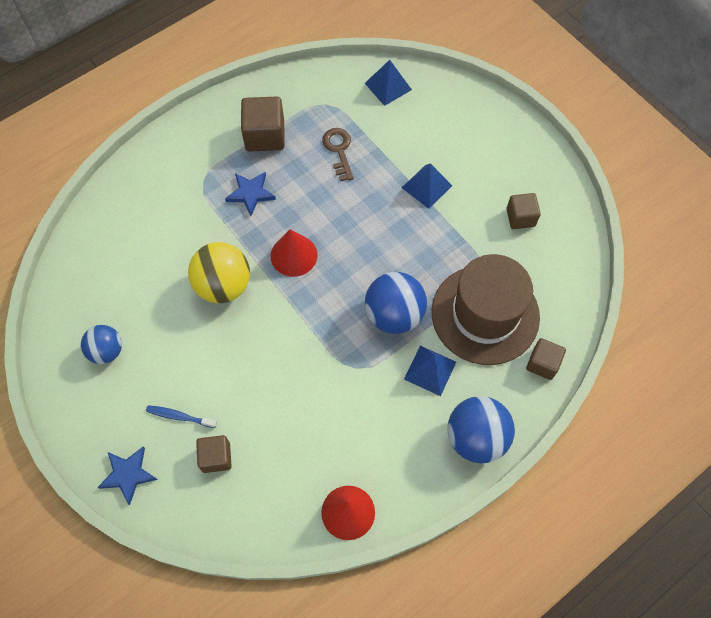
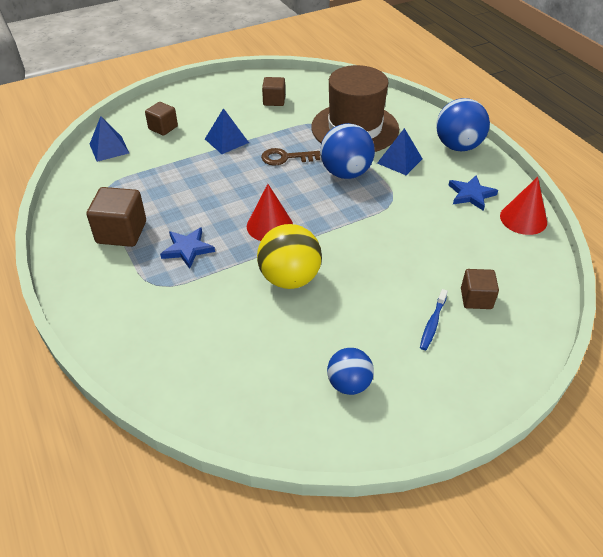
camera: 80 degrees left, 20 degrees down
(128, 474) = (496, 371): blue star -> blue star (471, 195)
(339, 150) = (165, 185): brown key -> brown key (285, 158)
(542, 363) = (400, 109): brown cube -> brown cube (163, 128)

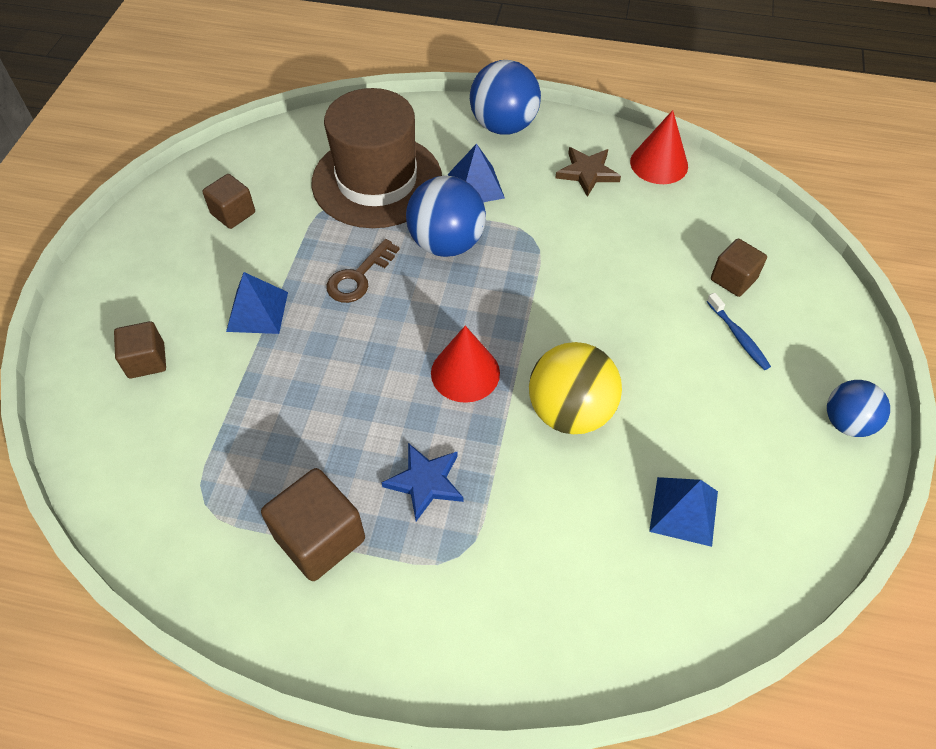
camera: 50 degrees left, 10 degrees up
(109, 148) = (117, 450): blue pyramid -> blue pyramid (684, 511)
(349, 384) = (764, 462): blue ball -> blue ball (847, 422)
(471, 195) = (587, 173): blue star -> brown star

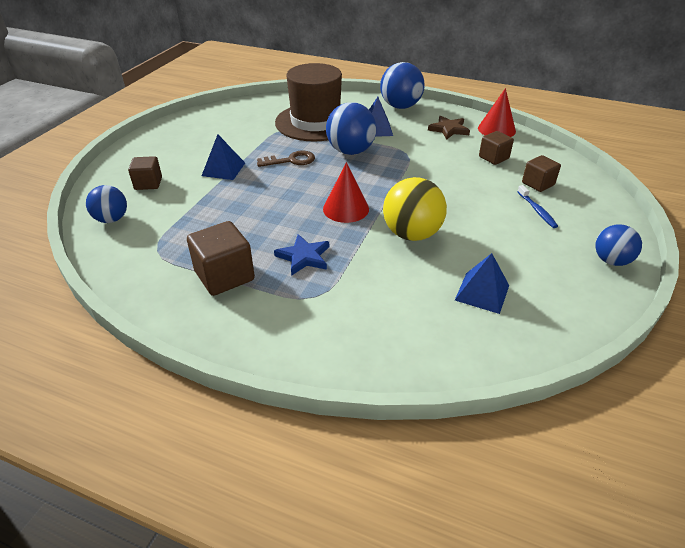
camera: 10 degrees right, 15 degrees down
(113, 448) = (112, 219): none -> blue ball
(233, 213) = (225, 128): brown cube -> brown cube (493, 158)
(358, 277) = (291, 160): brown key -> brown key turned 150 degrees counterclockwise

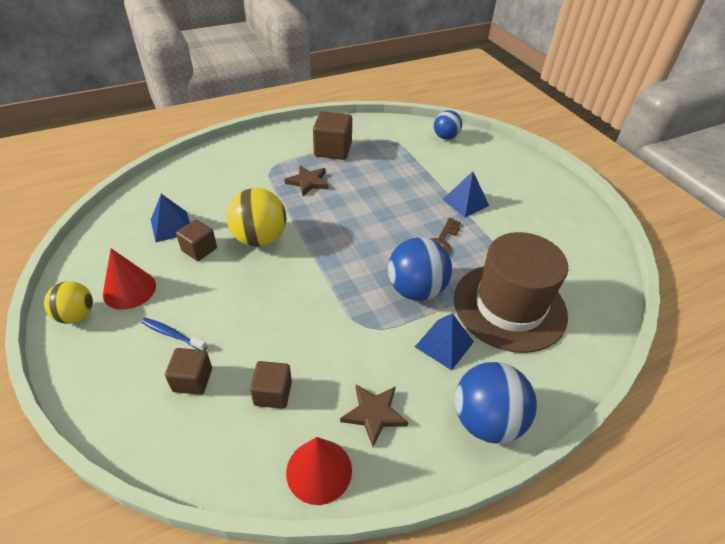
camera: 130 degrees right, 5 degrees up
(148, 183) = (480, 163): brown cube -> brown cube (199, 249)
(304, 257) = (308, 182): blue star -> brown star
(346, 209) = (332, 228): red cone -> red cone (129, 289)
(611, 261) = (76, 315): blue ball -> yellow ball

